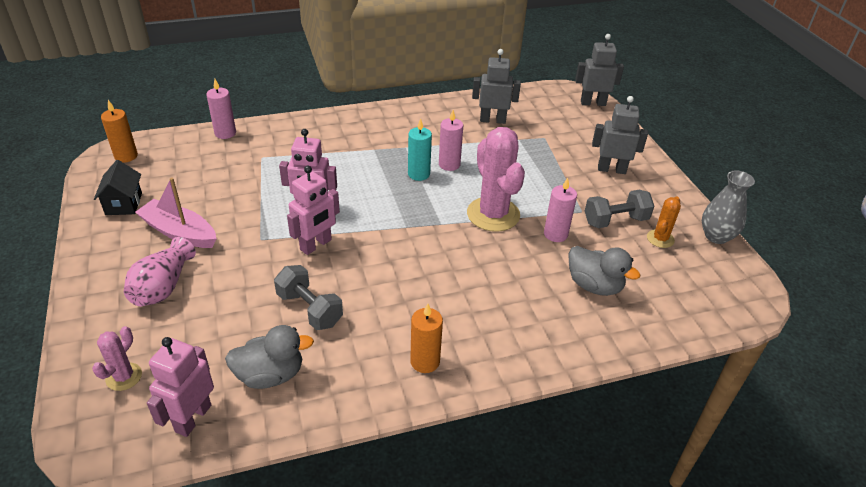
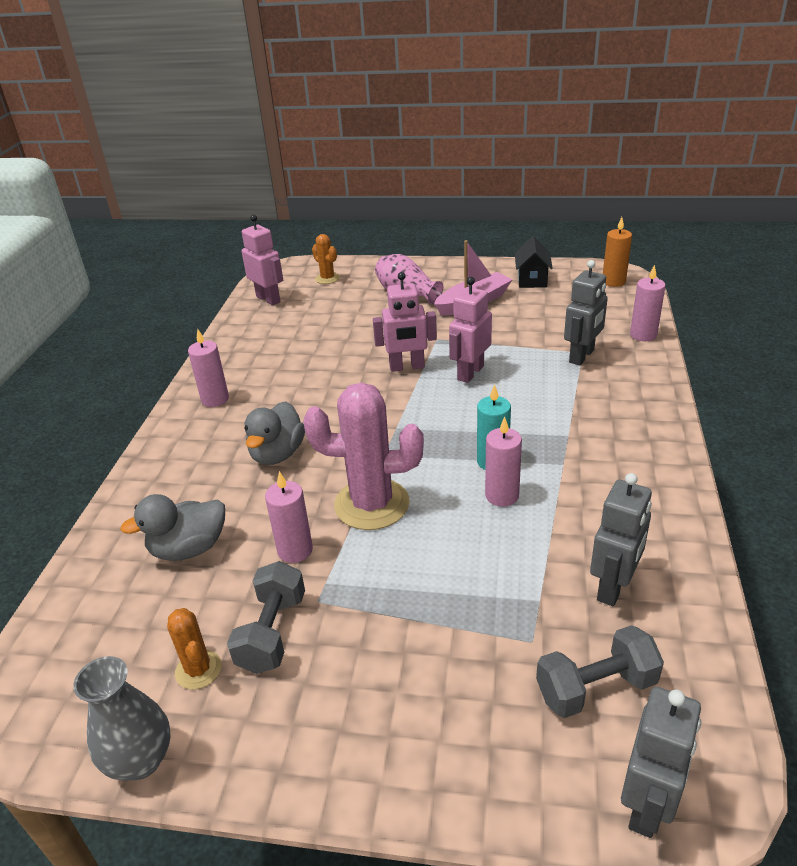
camera: 120 degrees right, 5 degrees down
(124, 204) = (532, 280): black house -> black house turned 75 degrees clockwise
(124, 377) = (327, 278): pink cactus -> orange cactus
(270, 375) = (275, 329): grey duck -> grey duck (277, 454)
(310, 309) = (326, 353): grey dumbbell -> grey dumbbell (596, 688)
(316, 245) = (407, 367): pink robot -> pink robot turned 75 degrees counterclockwise
(425, 361) = (215, 399): orange candle -> pink candle
(611, 169) = (392, 700): grey robot -> grey robot (582, 356)

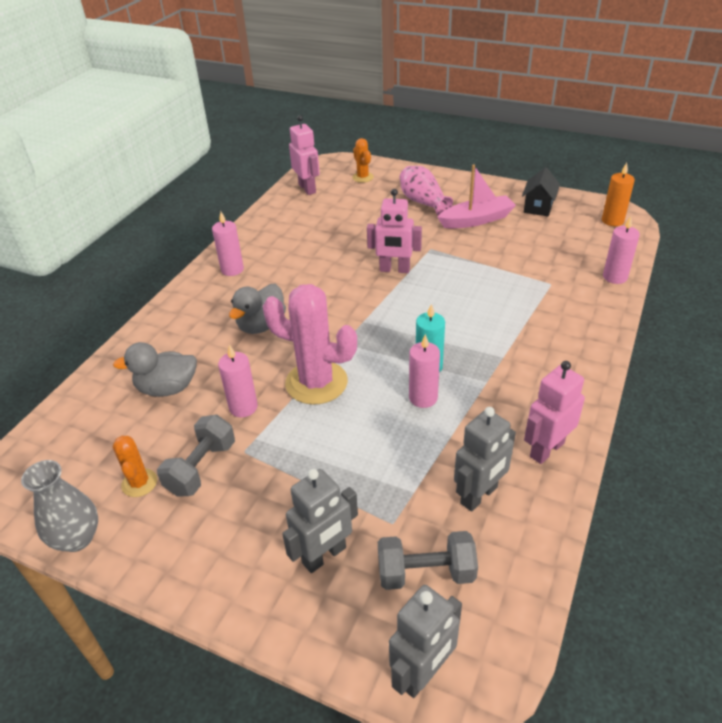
camera: 15 degrees right, 5 degrees up
(470, 373) = (445, 285): pink robot -> pink robot (546, 449)
(582, 356) = (549, 287): grey robot -> grey robot (324, 556)

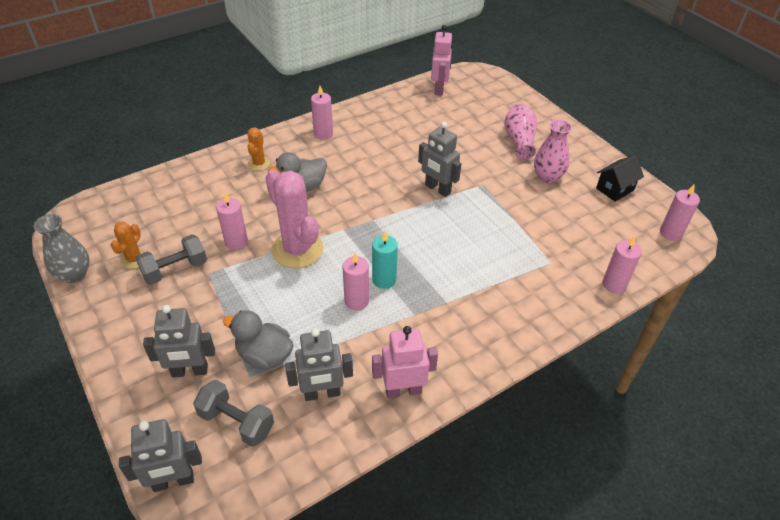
camera: 30 degrees right, 5 degrees up
(167, 388) = (204, 203): grey duck -> grey duck (264, 355)
(362, 177) = (492, 97): orange cactus -> orange cactus (259, 163)
(394, 270) = (437, 189): pink robot -> grey robot
(476, 220) = (547, 176): pink boat -> pink vase
(612, 221) = (670, 233): orange candle -> pink candle

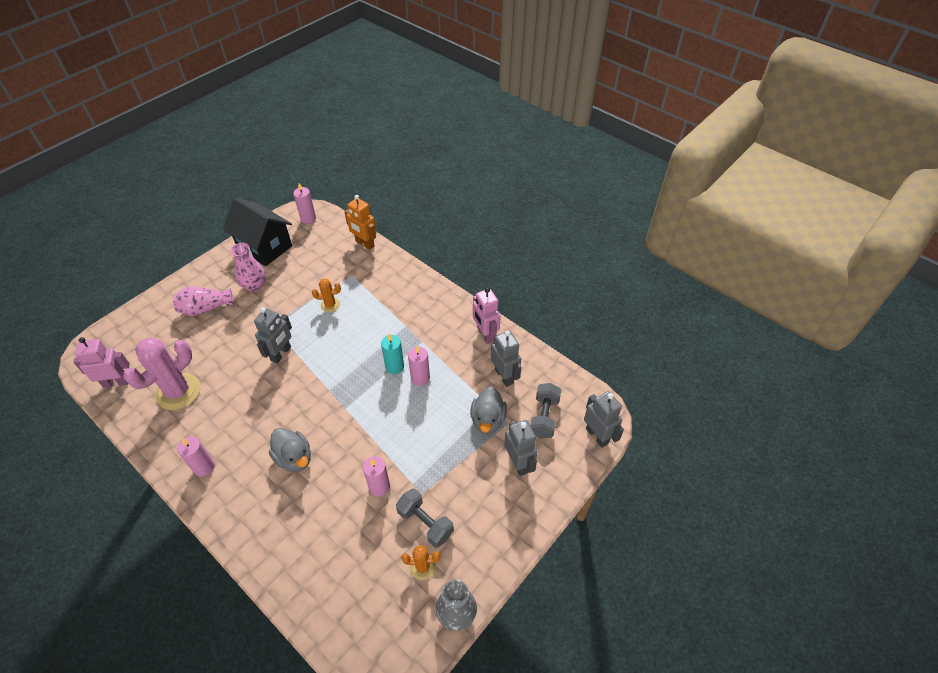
camera: 105 degrees left, 5 degrees up
(259, 163) = (262, 511): orange cactus -> orange cactus (330, 305)
(297, 249) = (377, 435): pink cactus -> pink cactus (178, 392)
(614, 189) = (264, 247): black house -> black house, size x1.86
(614, 284) = (364, 244): pink candle -> orange robot

